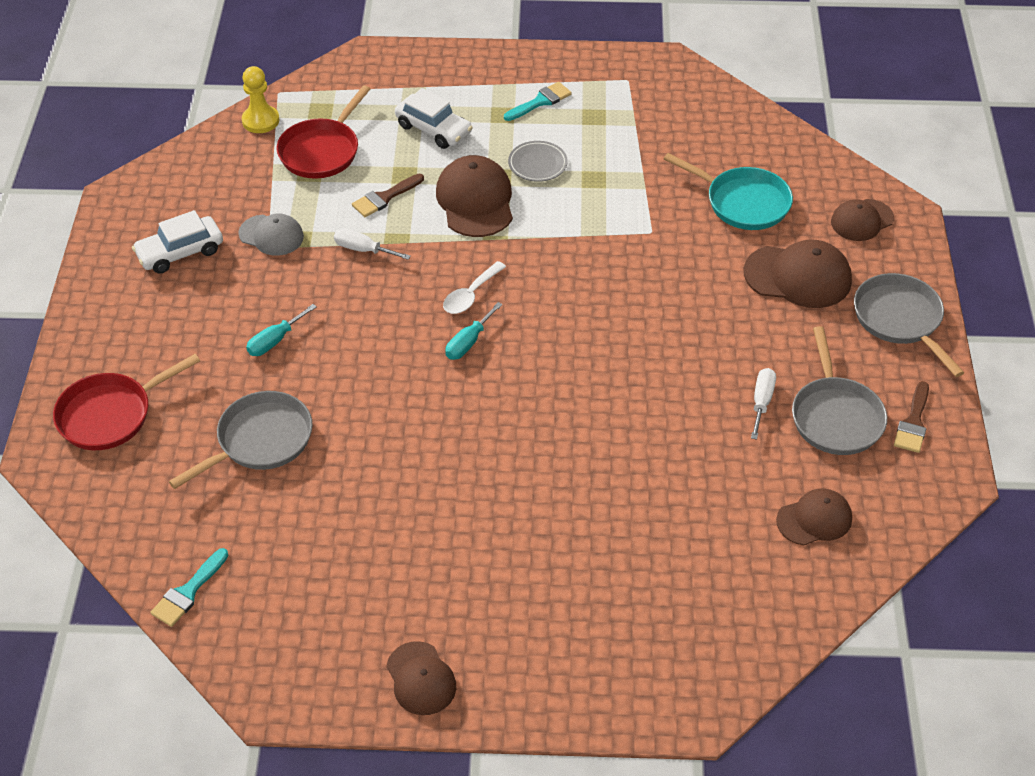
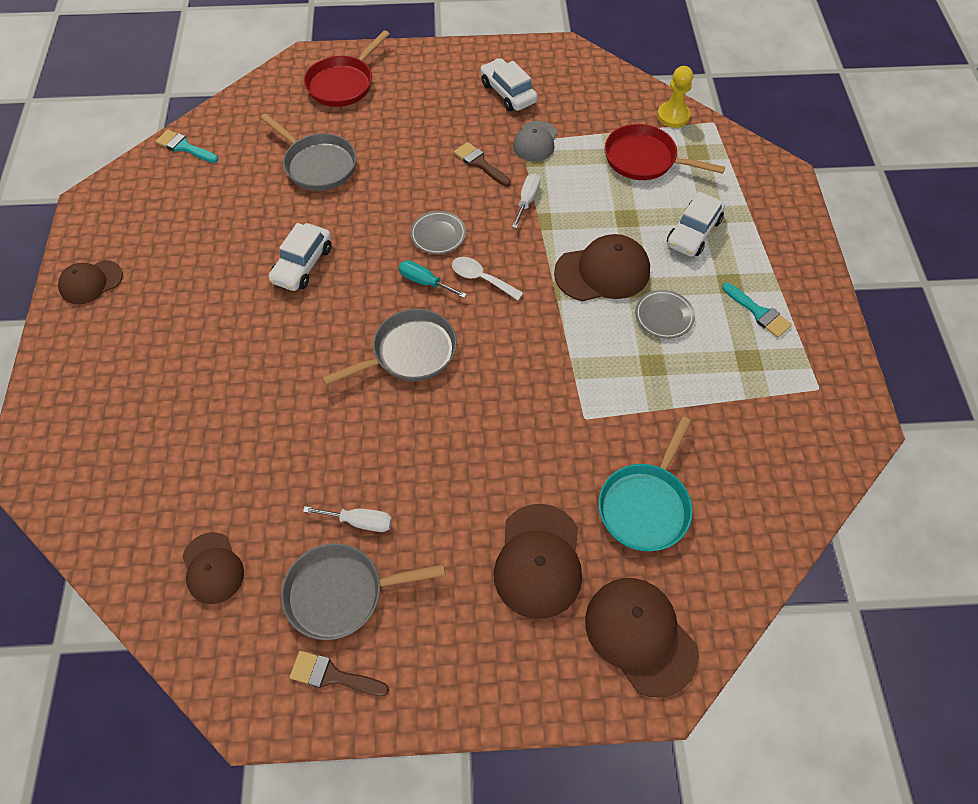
camera: 85 degrees right, 10 degrees up
(111, 414) = (343, 84): red pan -> red pan turned 105 degrees counterclockwise
(275, 341) = (419, 159): turquoise screwdriver -> none
(385, 198) = (594, 207): brown brush -> brown brush (480, 163)
(401, 328) = (438, 235): none -> grey plate
(426, 453) = (303, 264): none -> white car
(862, 220) = (640, 636): brown cap -> brown cap, size x1.57
(900, 320) = (483, 671): grey pan -> grey pan (409, 353)

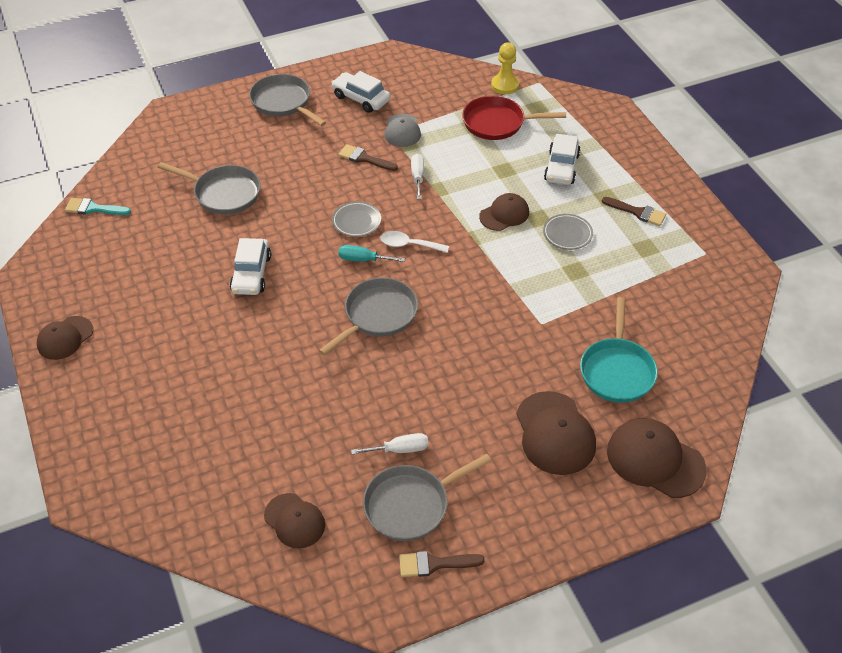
camera: 20 degrees left, 10 degrees down
(343, 84) = (213, 124): red pan -> none
(425, 77) = (283, 102): none -> grey pan
(602, 272) = (504, 214): brown cap -> brown cap, size x0.64
(759, 313) = (637, 212): turquoise brush -> brown brush

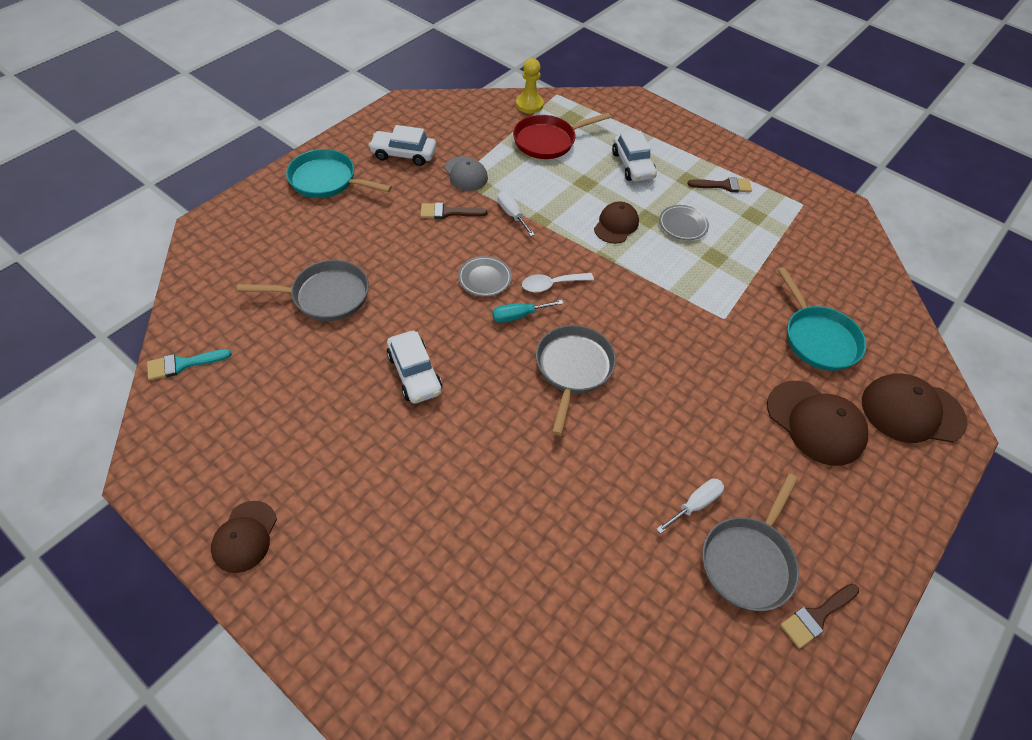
camera: 30 degrees left, 5 degrees up
(283, 102) = (327, 180): grey pan -> turquoise pan
(294, 521) = (651, 639): brown cap -> none

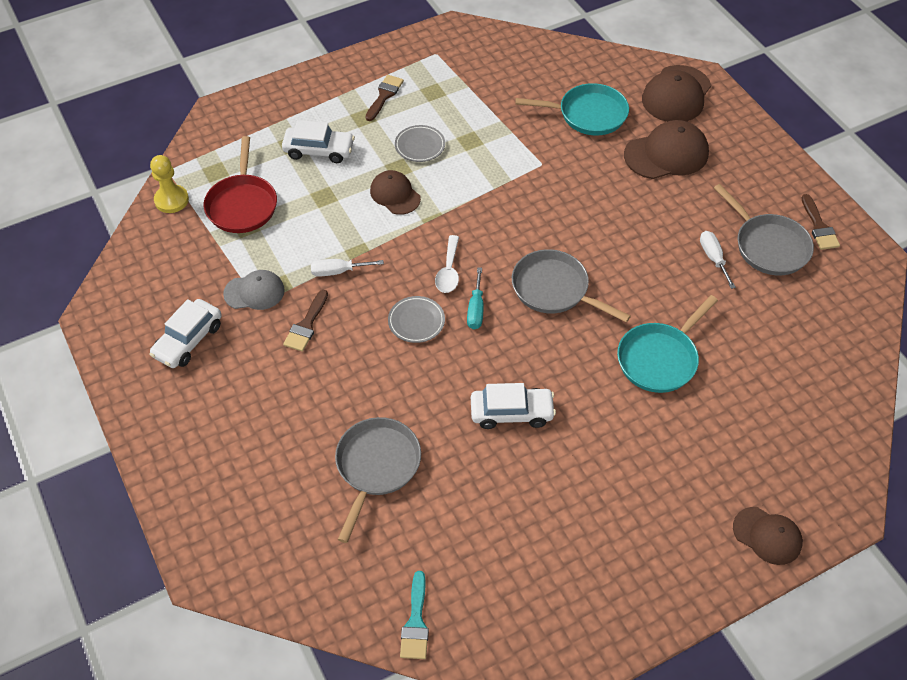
camera: 65 degrees left, 0 degrees up
(245, 536) = (644, 593): brown cap -> brown cap (767, 536)
(327, 180) = (192, 427): turquoise pan -> turquoise pan (660, 358)

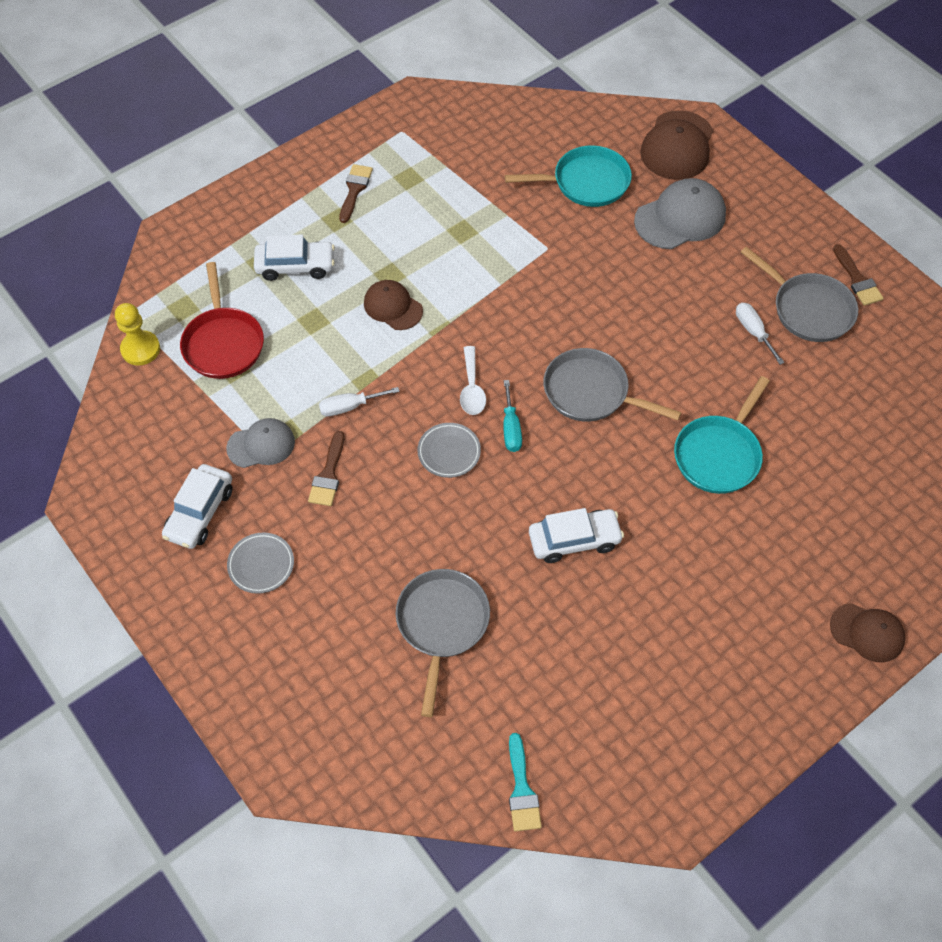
camera: 10 degrees left, 5 degrees up
(420, 146) = (408, 245): grey plate -> grey plate (261, 565)
(666, 154) = (680, 218): brown cap -> grey cap

